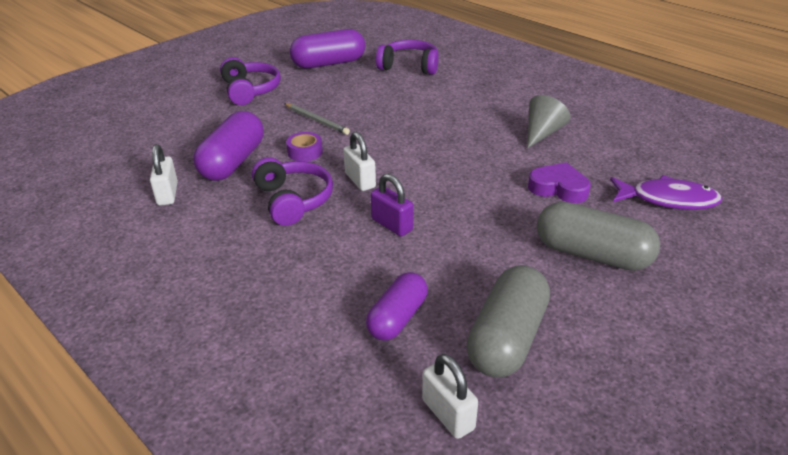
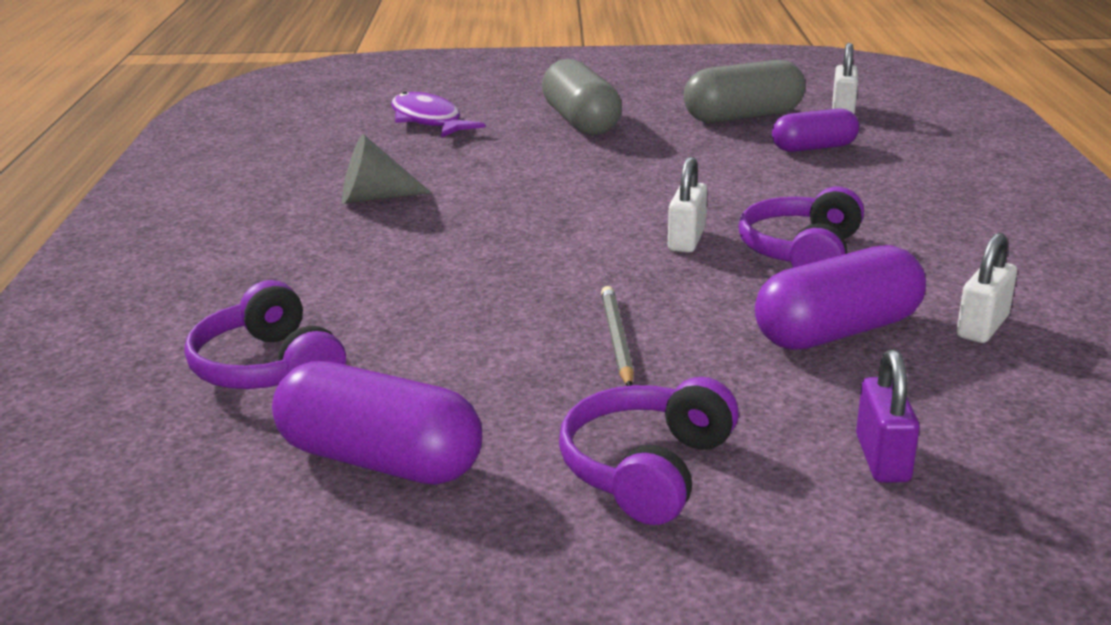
camera: 135 degrees left, 10 degrees down
(305, 152) = (707, 300): purple tape -> none
(392, 225) = (719, 194): purple padlock -> purple padlock (882, 458)
(558, 188) = (494, 158): purple heart -> none

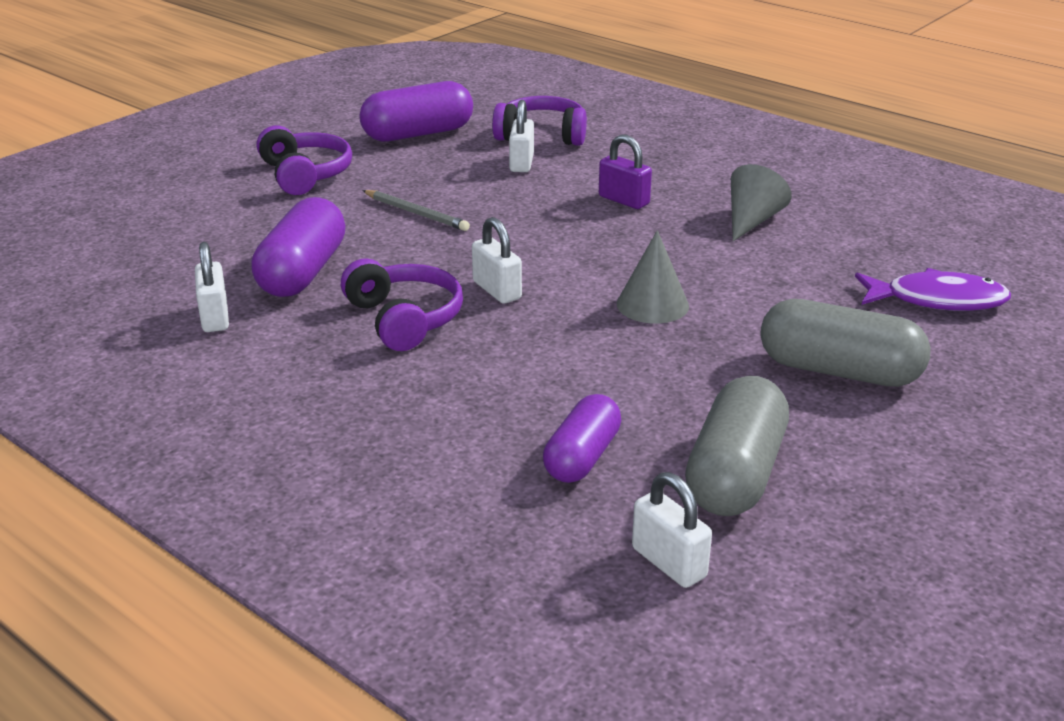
camera: 130 degrees right, 5 degrees up
(384, 342) = (521, 163): none -> white padlock
(596, 185) = (652, 304): none -> grey cone
(882, 458) = (203, 221): purple padlock -> purple padlock (624, 200)

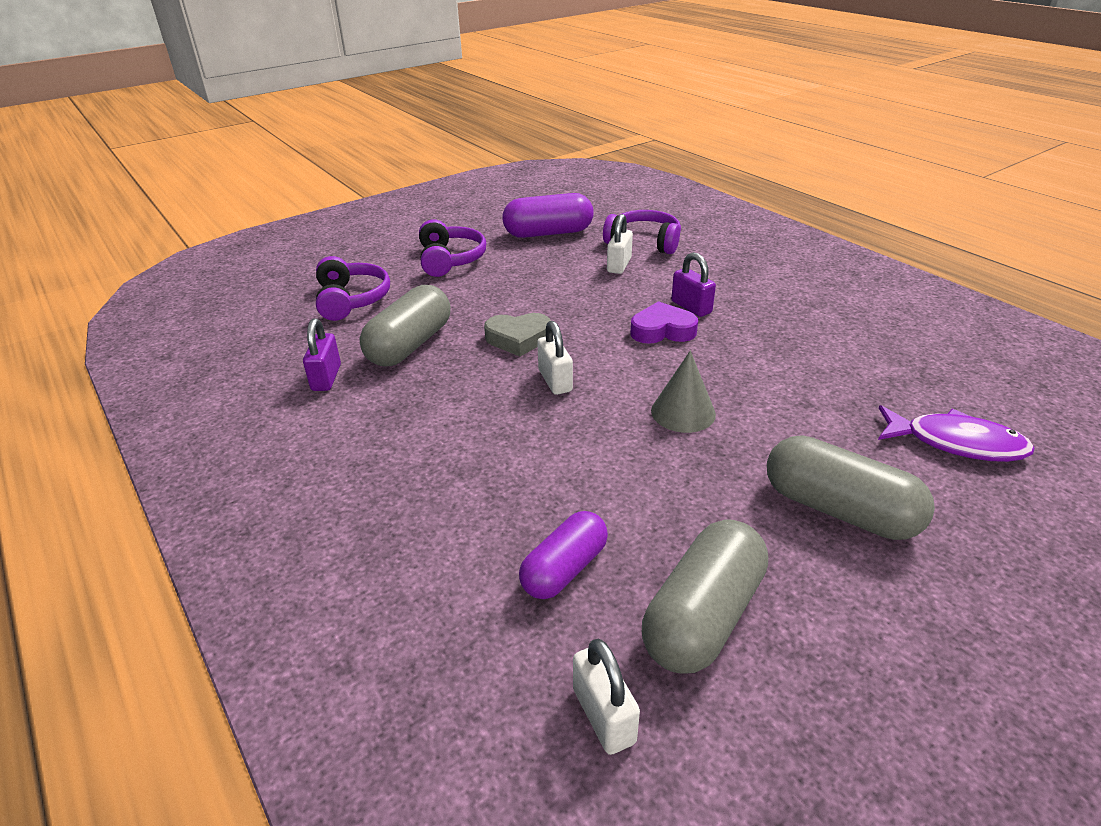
camera: 15 degrees right, 5 degrees up
(215, 317) = (326, 378): white padlock -> purple padlock
(303, 272) = (410, 345): purple capsule -> grey capsule
(404, 319) = (469, 399): purple headphones -> purple headphones (351, 300)
(416, 213) = (519, 301): grey pencil -> none
(434, 252) = (518, 339): none -> grey heart
(599, 227) = (662, 330): none -> purple heart
(751, 221) = (797, 338): grey cone -> none

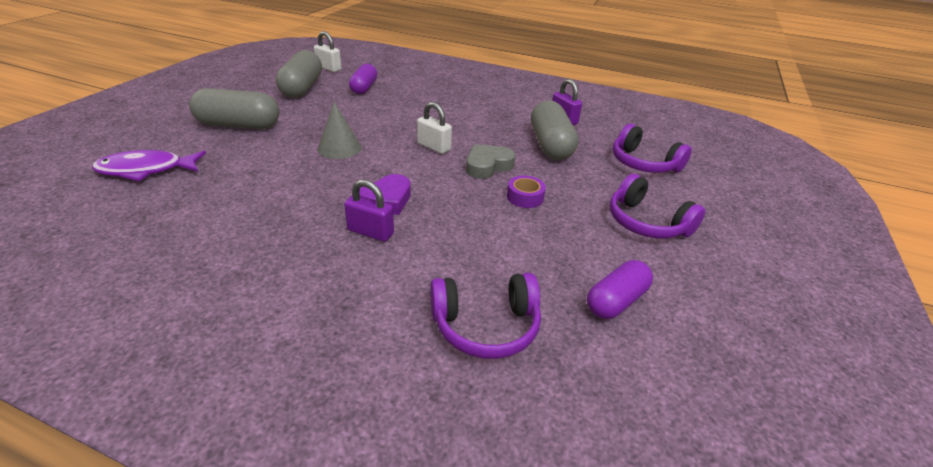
camera: 145 degrees right, 0 degrees up
(522, 300) = (525, 197): none -> purple tape
(548, 233) = (616, 301): purple capsule -> purple capsule, size x0.66
(619, 265) = (481, 269): white padlock -> none

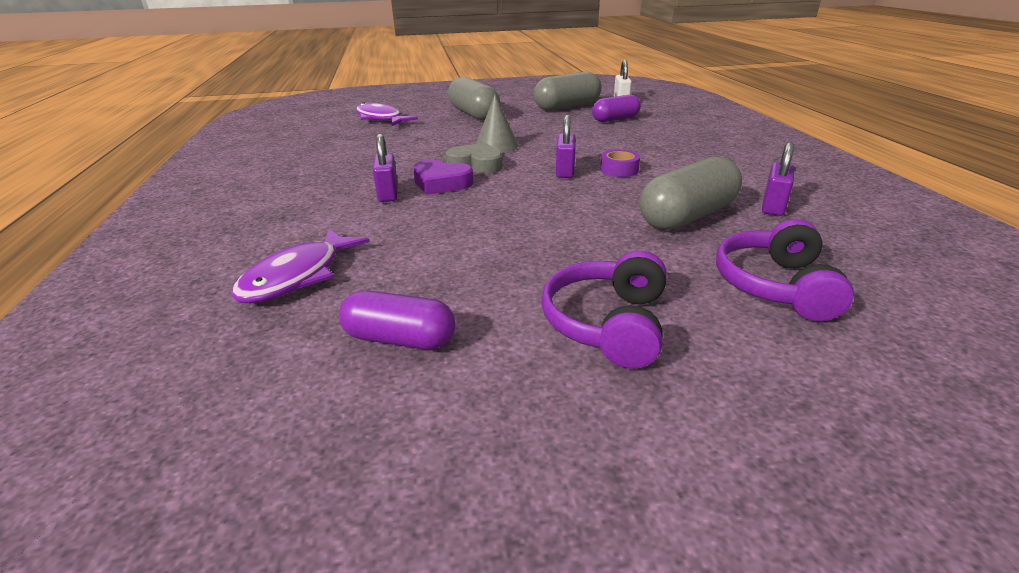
camera: 60 degrees right, 5 degrees down
(433, 147) = (565, 171): white padlock -> purple padlock
(486, 326) = (298, 276): purple headphones -> purple fish
(487, 166) = (573, 201): grey heart -> grey heart (476, 165)
(525, 197) = (542, 234): purple tape -> purple tape (619, 170)

